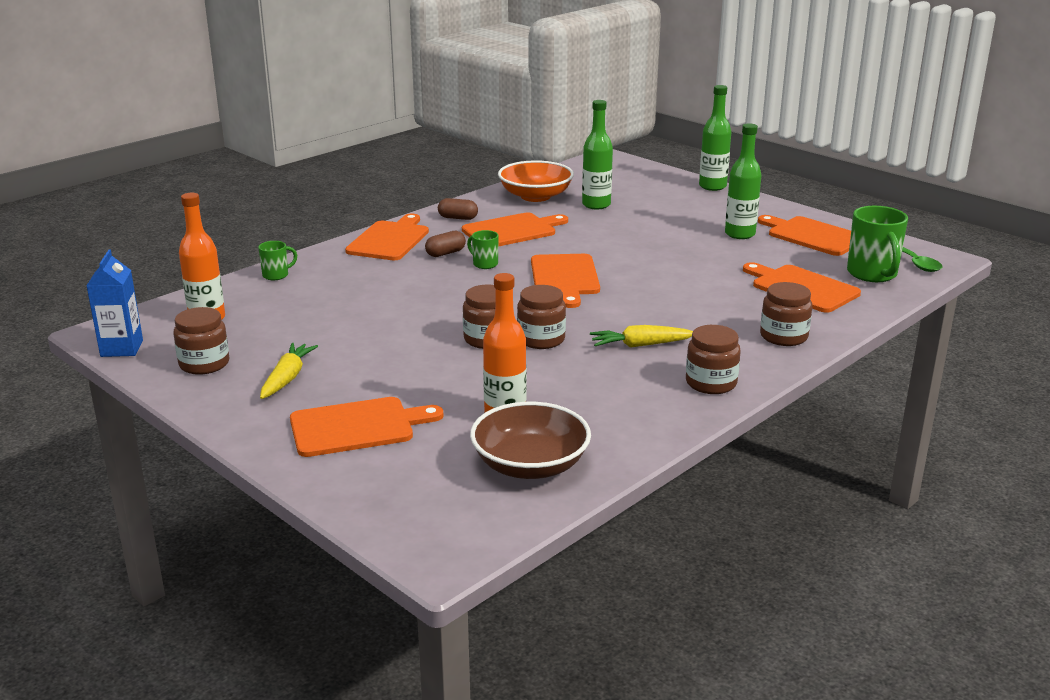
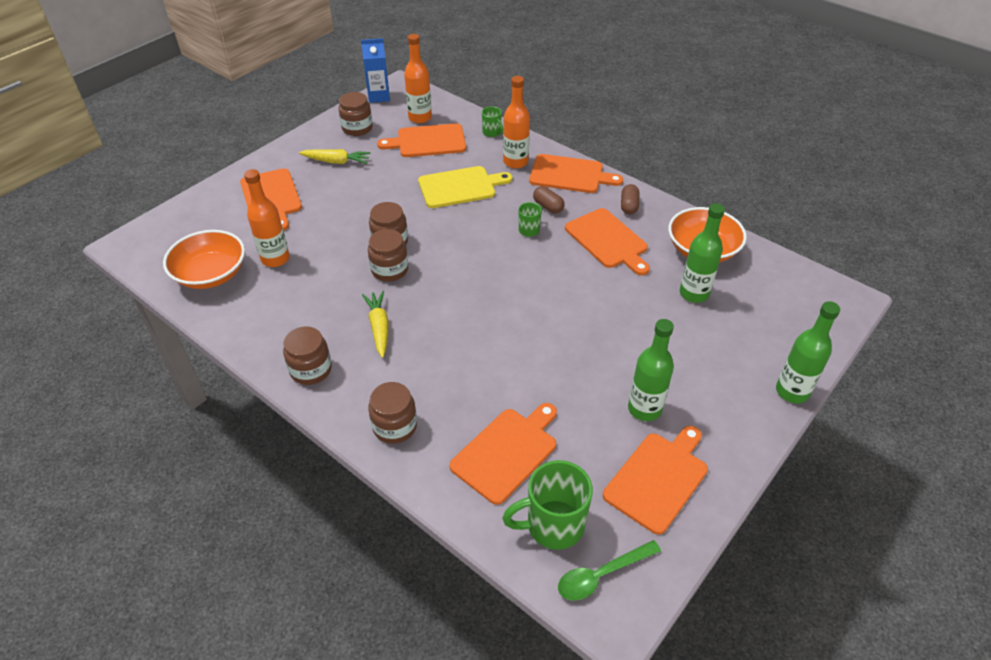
camera: 85 degrees right, 20 degrees up
(350, 265) = (515, 162): none -> orange bottle
(388, 297) = (460, 187): none -> yellow cutting board
(530, 465) = (211, 274): brown bowl -> orange bowl
(565, 278) = (508, 278): orange cutting board -> orange cutting board (428, 141)

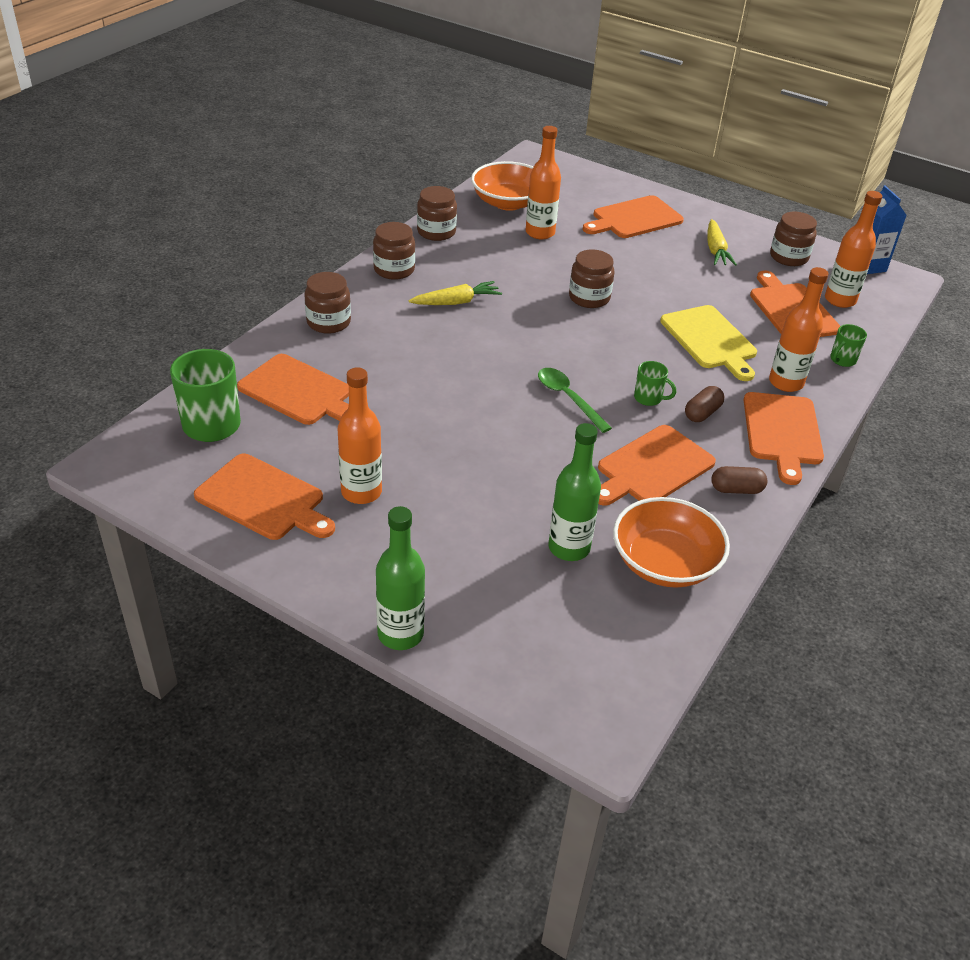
camera: 80 degrees right, 5 degrees down
(390, 270) = (544, 301): brown jar -> brown jar (436, 232)
(601, 575) = (153, 455): green spoon -> green spoon (568, 398)
(644, 409) = (361, 492): green bottle -> orange bottle

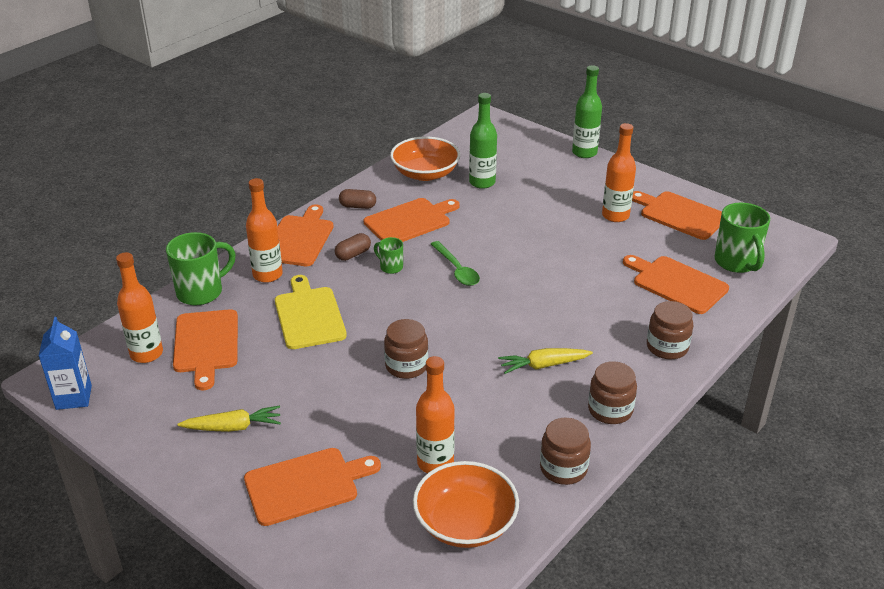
camera: 170 degrees left, 5 degrees down
(715, 250) = (233, 427): yellow carrot -> yellow carrot turned 75 degrees clockwise
(788, 257) = (154, 413): brown jar -> none
(842, 360) = (201, 292): green mug -> green mug, size x1.93

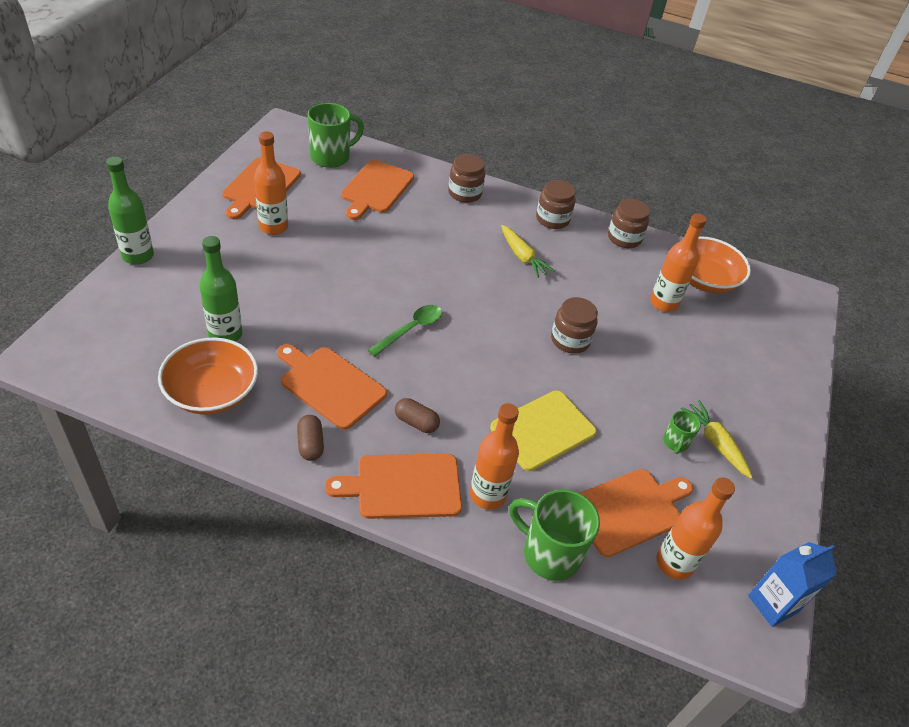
camera: 115 degrees left, 10 degrees up
(306, 485) = (736, 373): orange cutting board -> none
(390, 267) = (427, 383): green mug -> green mug (675, 443)

